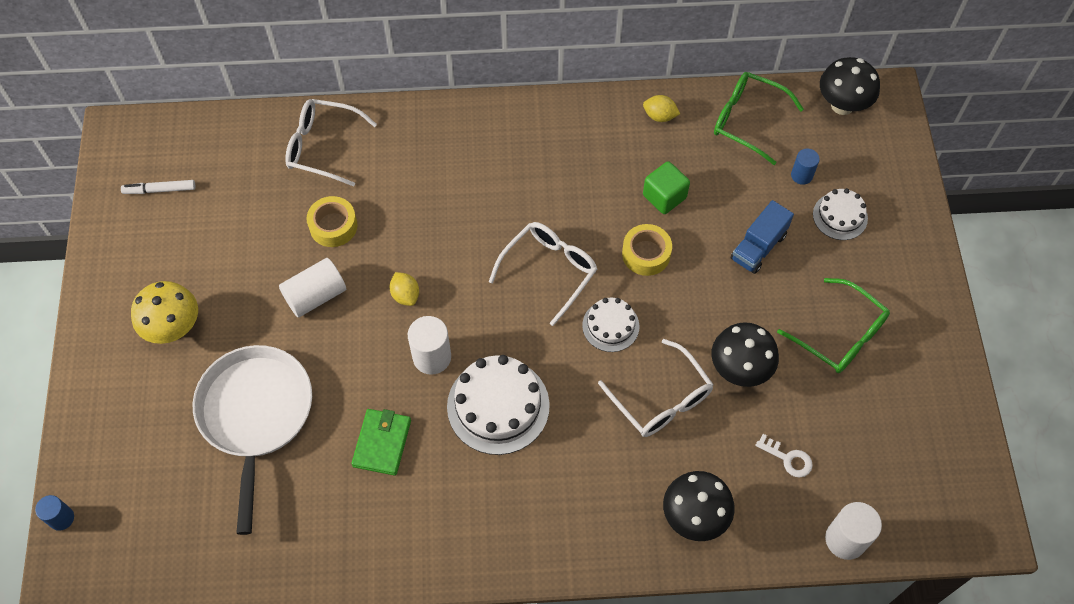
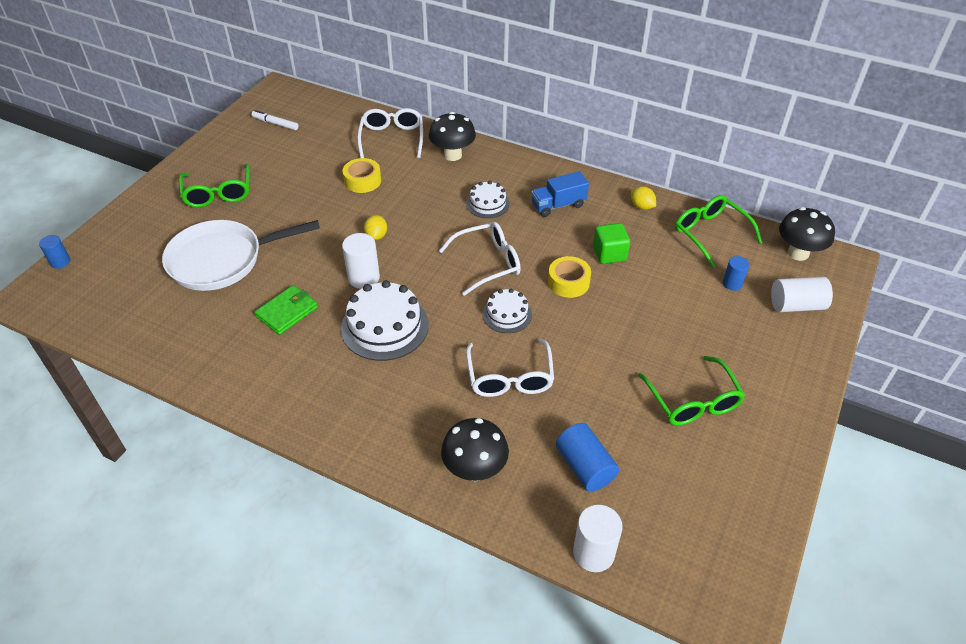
camera: 30 degrees right, 15 degrees down
(174, 328) = (218, 193): yellow mushroom -> green glasses
(255, 415) = (222, 260): white pan -> white pan turned 135 degrees counterclockwise
(315, 296) = (318, 212): white cylinder -> white cylinder (796, 305)
(322, 147) = (392, 138): white glasses -> white glasses turned 45 degrees clockwise
(739, 369) = (588, 386): black mushroom -> black mushroom (452, 155)
(758, 247) = (663, 314): blue truck -> blue truck (558, 205)
(788, 458) = (585, 467): white key -> blue cylinder
(840, 216) = (747, 322): white cake -> white cake (487, 203)

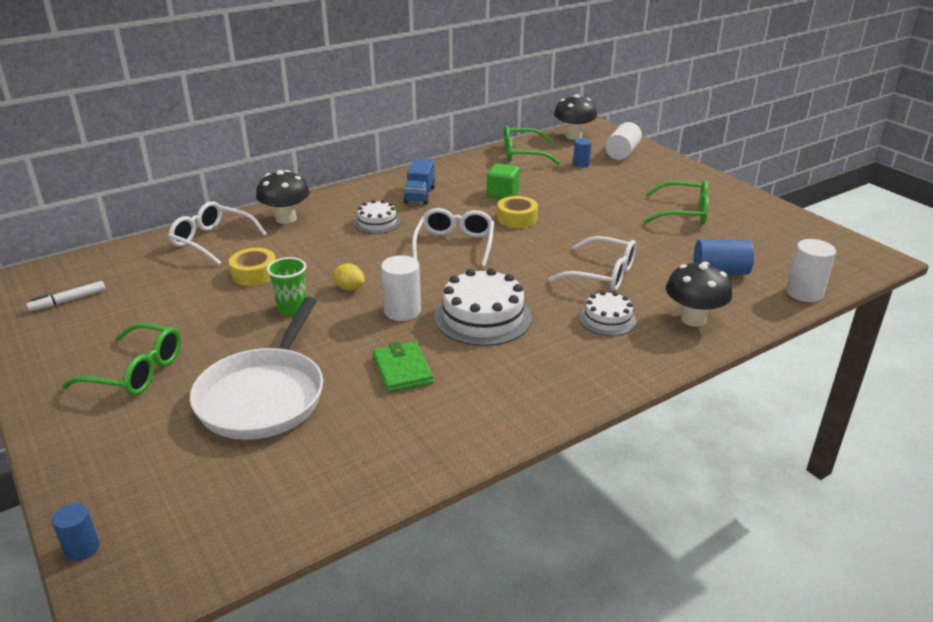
camera: 60 degrees left, 15 degrees down
(330, 221) = (292, 308): none -> green cup
(507, 314) = (527, 254): white cake -> white cake (607, 319)
(641, 206) = (463, 166): yellow lemon -> none

